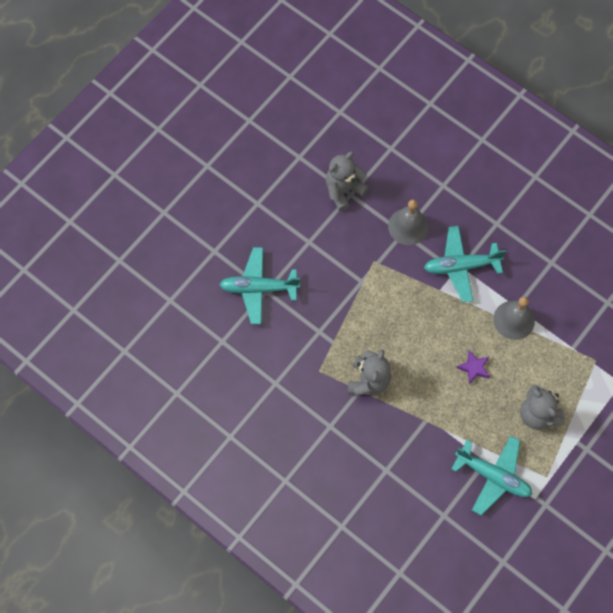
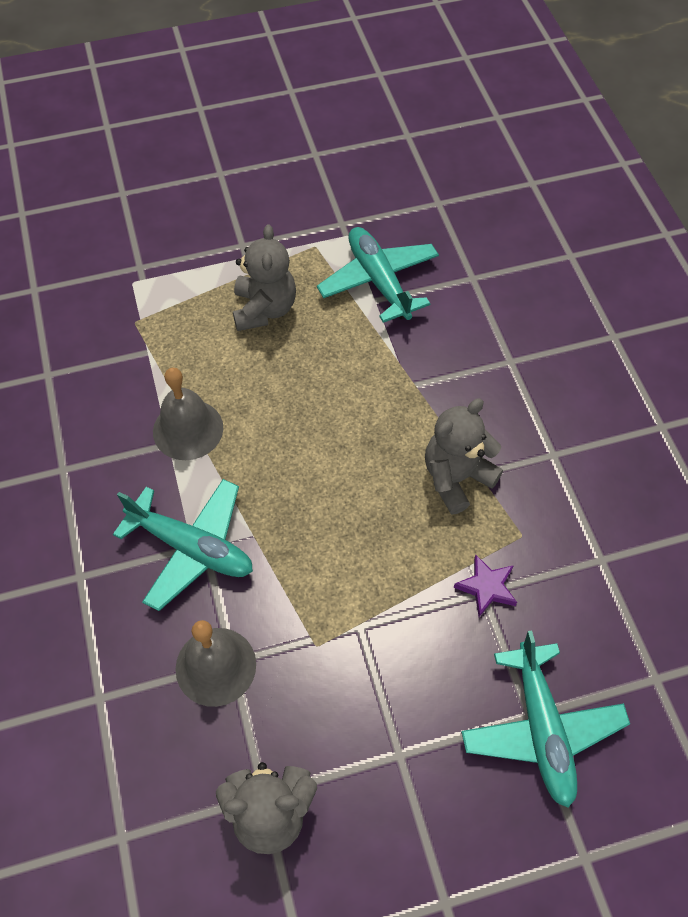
camera: 145 degrees left, 10 degrees down
(259, 288) = (541, 729): turquoise plane -> turquoise plane turned 45 degrees clockwise
(474, 368) = (296, 405): purple star -> purple star (486, 587)

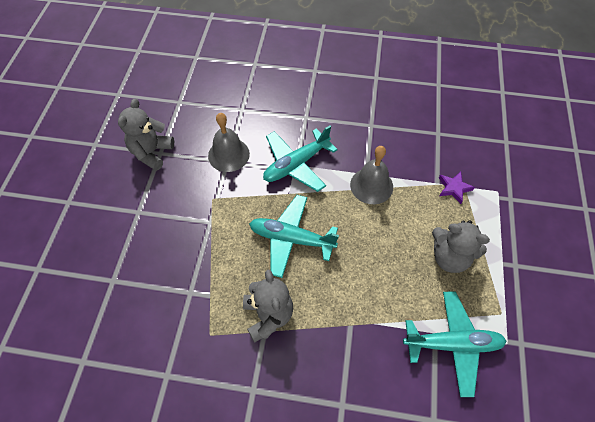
camera: 115 degrees right, 0 degrees up
(486, 587) = (191, 296): purple star -> purple star (454, 188)
(541, 729) = (103, 282): turquoise plane -> turquoise plane (291, 239)

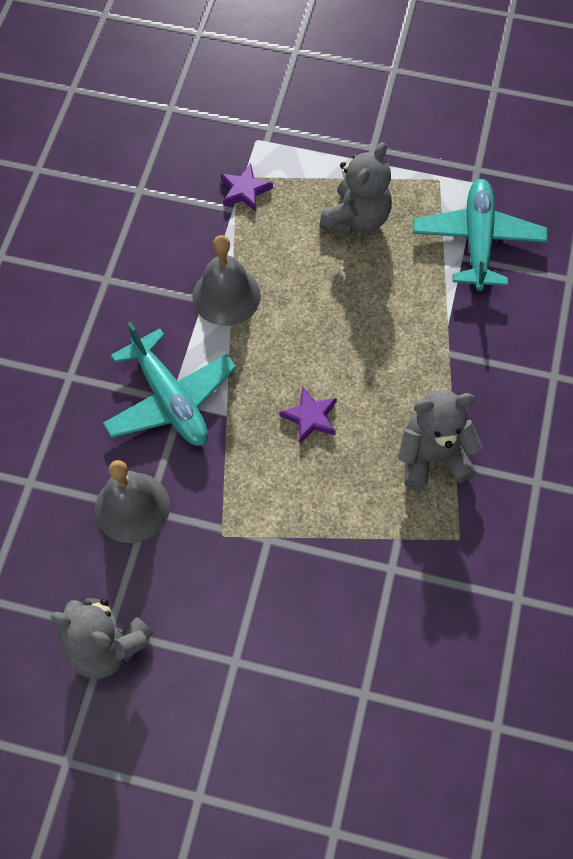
camera: 85 degrees left, 5 degrees up
(291, 239) = (310, 417): turquoise plane -> purple star

